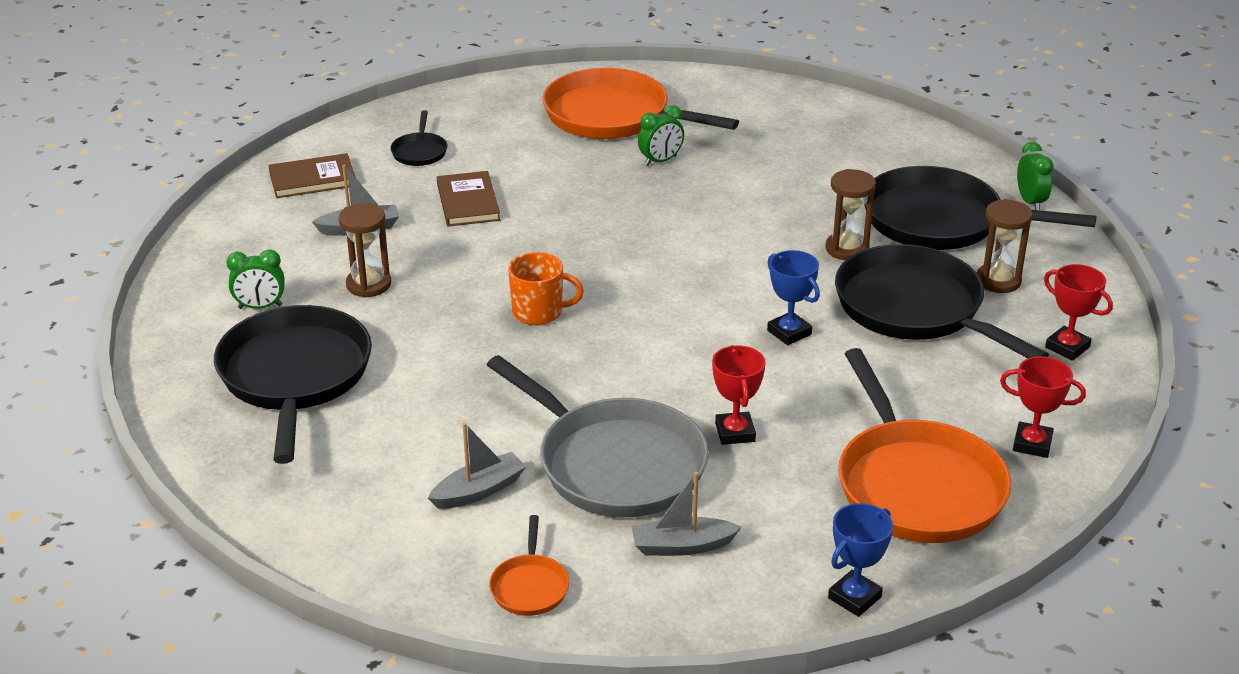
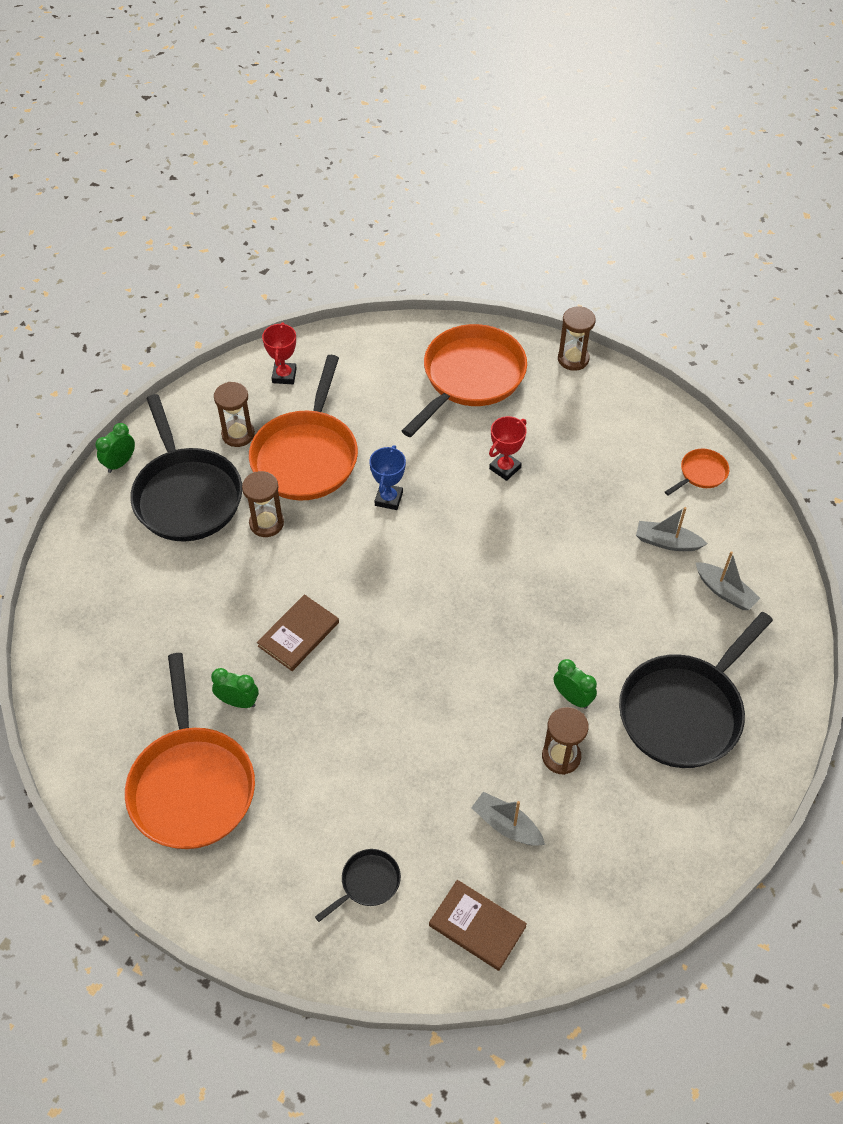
camera: 130 degrees left, 20 degrees up
(260, 307) = (648, 800): green clock -> green clock (572, 697)
(468, 202) = (407, 783): brown book -> brown book (298, 634)
(539, 312) = (492, 635): orange mug -> none
(614, 464) = (584, 501): grey pan -> none
(682, 546) = (610, 436): grey boat -> grey boat (725, 592)
(854, 597) = (573, 359): blue trophy -> brown hourglass
(915, 309) = (306, 456): black pan -> orange pan
(1032, 444) = (390, 352): red trophy -> none

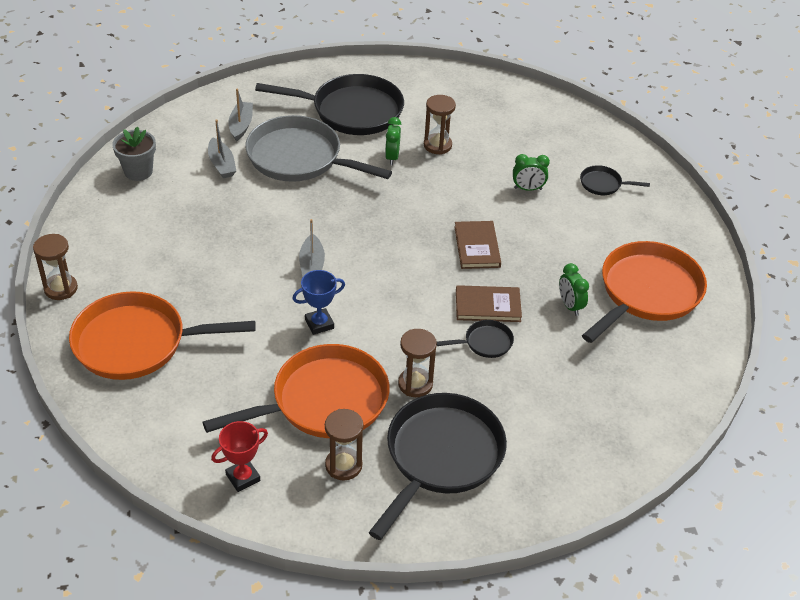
camera: 130 degrees left, 10 degrees down
(120, 463) = (456, 533): green clock -> green clock (528, 189)
(261, 602) = (485, 342): none -> black pan
(477, 926) = (572, 134): brown book -> brown book (477, 247)
(505, 468) = (225, 273): red trophy -> none
(506, 825) = (505, 148): grey boat -> grey boat (312, 265)
(631, 612) = (299, 158): none -> grey pan
(701, 473) = (138, 171): orange pan -> grey flower pot

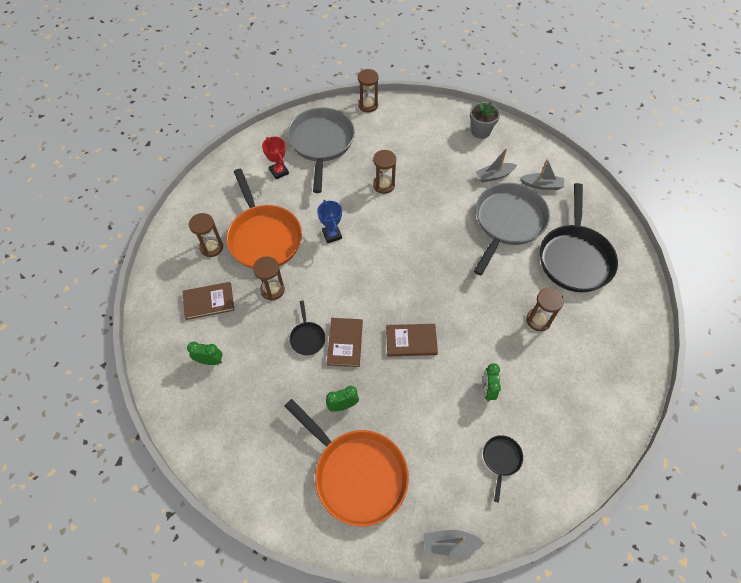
camera: 95 degrees right, 15 degrees up
(137, 343) = (321, 143): orange pan -> grey pan
(230, 270) = (384, 185): none -> brown hourglass
(243, 477) = (212, 198): red trophy -> red trophy (279, 172)
(312, 265) = (389, 230): grey boat -> grey boat (450, 543)
(392, 157) = (517, 285): green clock -> green clock (210, 361)
(441, 456) = (209, 302): black pan -> brown book

